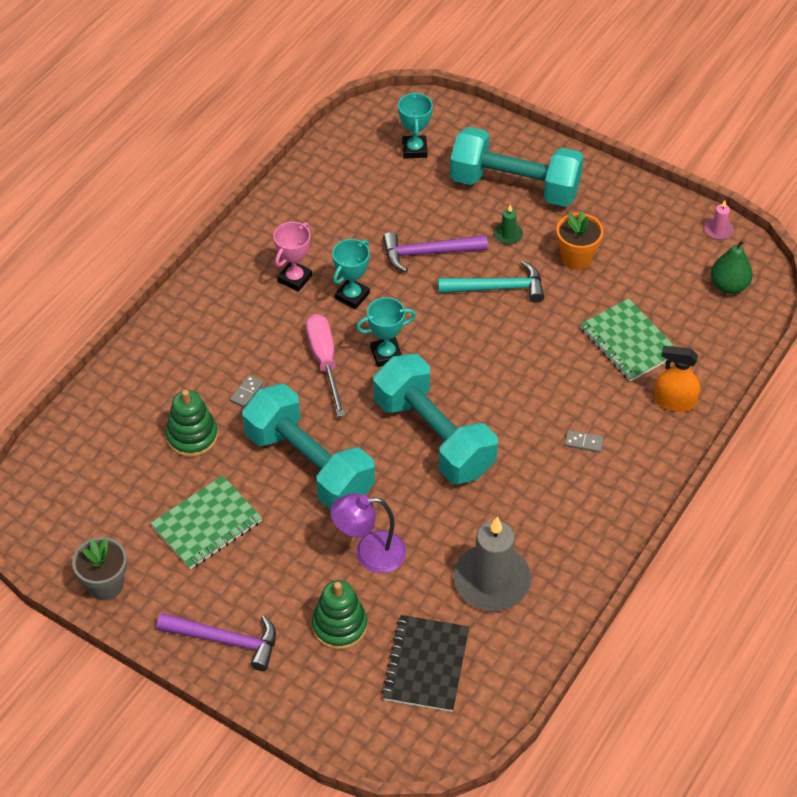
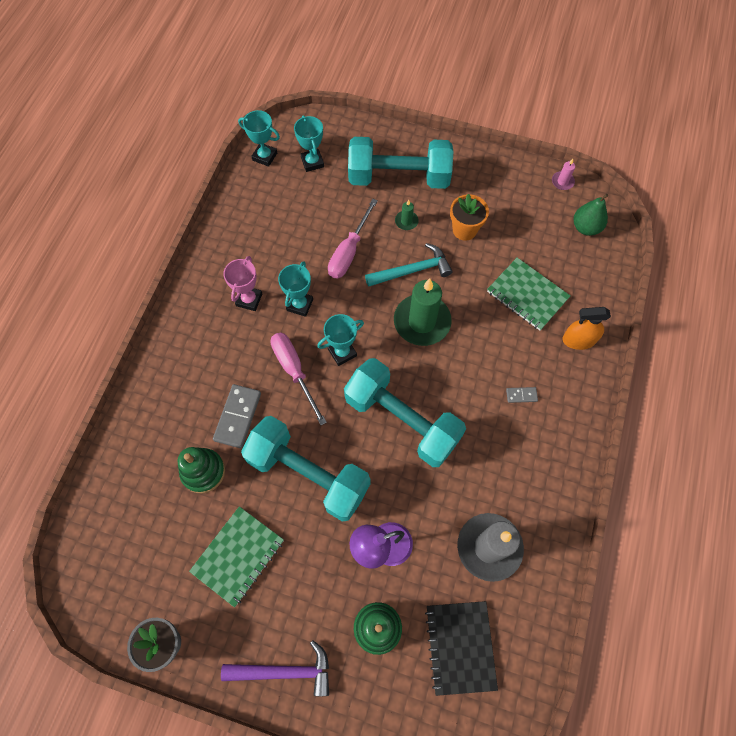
camera: 15 degrees left, 15 degrees up
(246, 392) = (238, 417): grey domino -> grey domino, size x2.00
(359, 132) = (265, 156): none -> turquoise trophy
(428, 253) = (349, 252): purple hammer -> pink screwdriver
(491, 343) = (422, 322): none -> green candle

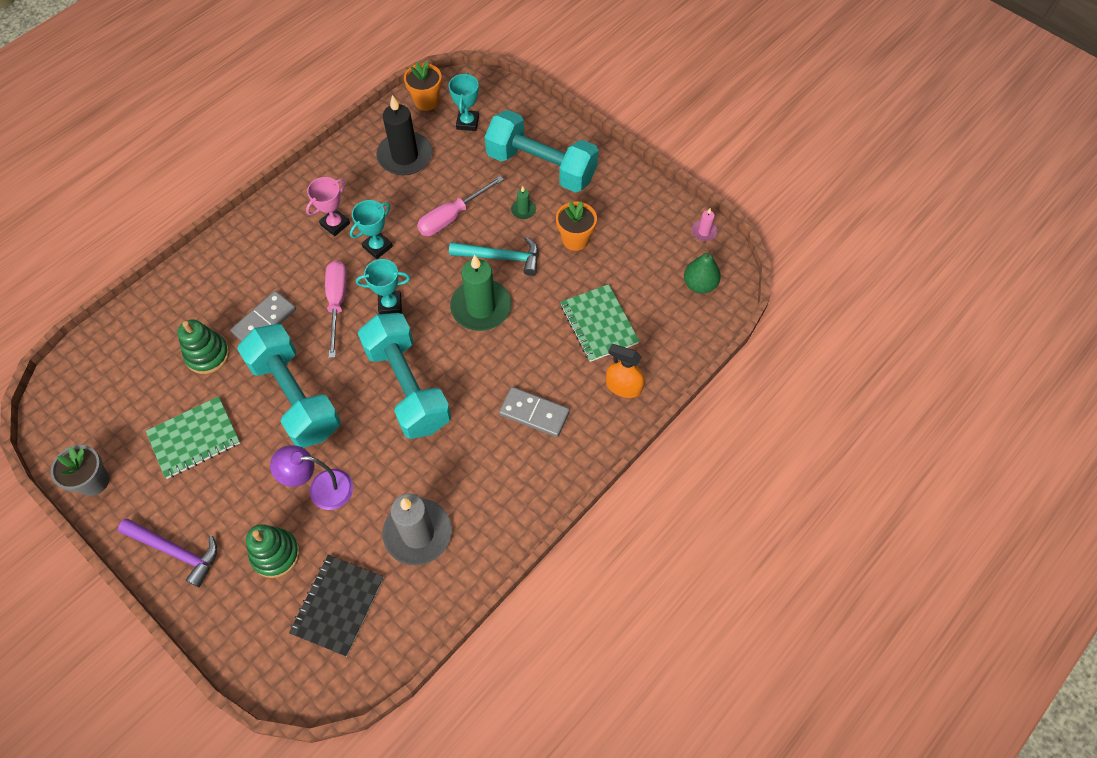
camera: 25 degrees right, 5 degrees down
(265, 156) = (426, 101): turquoise trophy -> orange flower pot
(275, 213) = (405, 156): none -> black candle
(521, 395) = (534, 413): grey domino -> grey domino, size x2.00

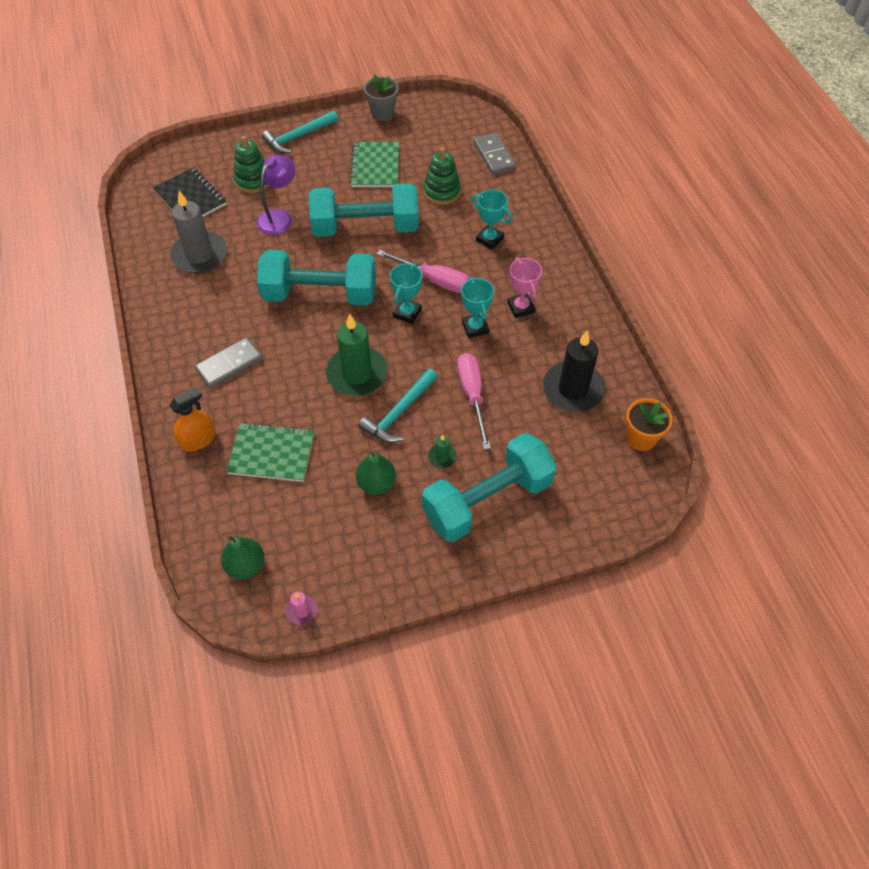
camera: 120 degrees right, 5 degrees down
(176, 551) = (298, 137): purple hammer -> turquoise hammer
(264, 321) = (449, 231): grey domino -> grey domino (494, 155)
(467, 123) = (589, 462): turquoise trophy -> turquoise trophy (489, 239)
(575, 239) = (376, 483): orange flower pot -> green pear

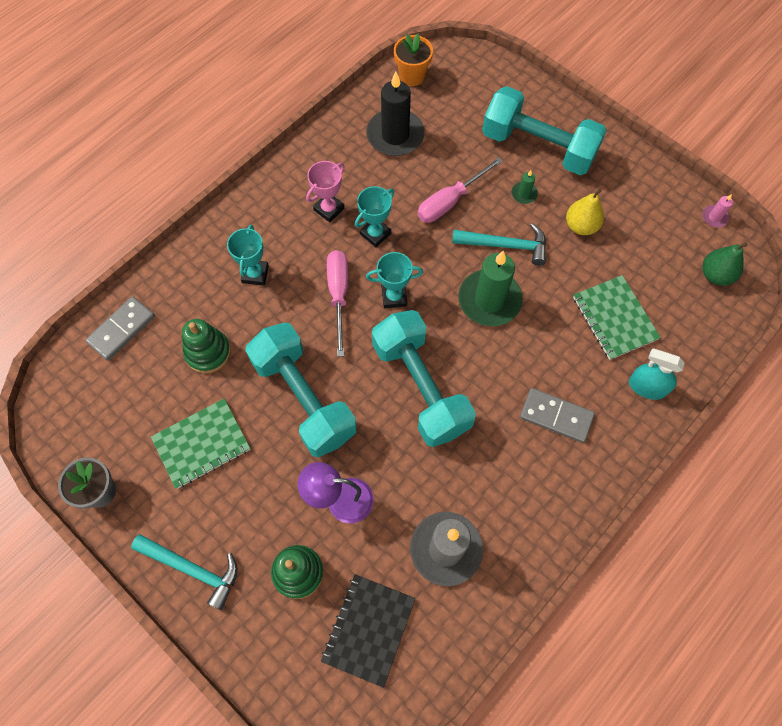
camera: 120 degrees left, 10 degrees up
(198, 439) = (647, 387): orange spray bottle -> turquoise spray bottle
(376, 483) = (581, 226): green pear -> yellow pear

